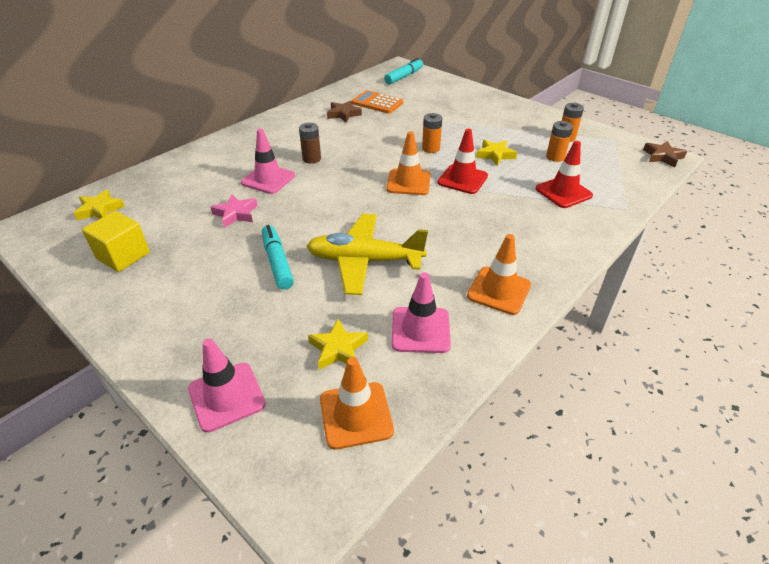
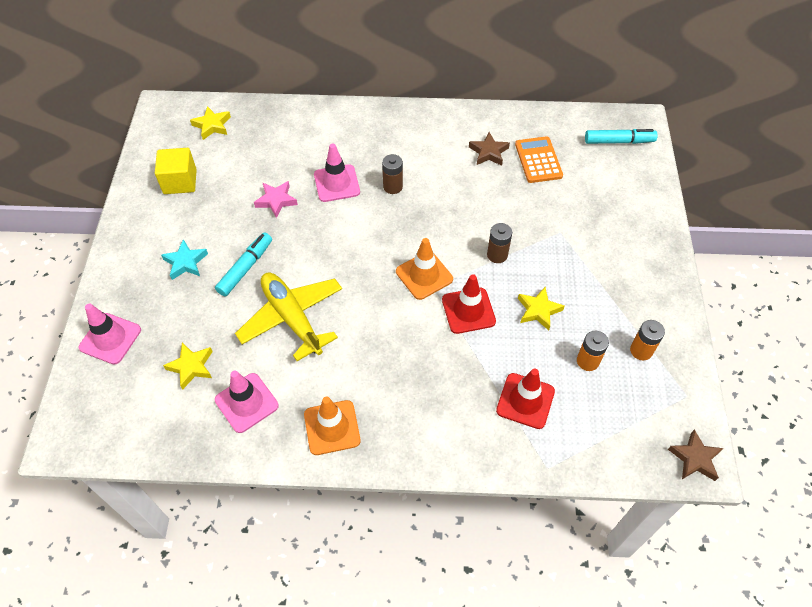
camera: 50 degrees right, 15 degrees up
(216, 295) = (185, 262): none -> turquoise star
(356, 415) = (144, 416): orange traffic cone -> none
(431, 148) = (497, 255): orange battery -> brown battery

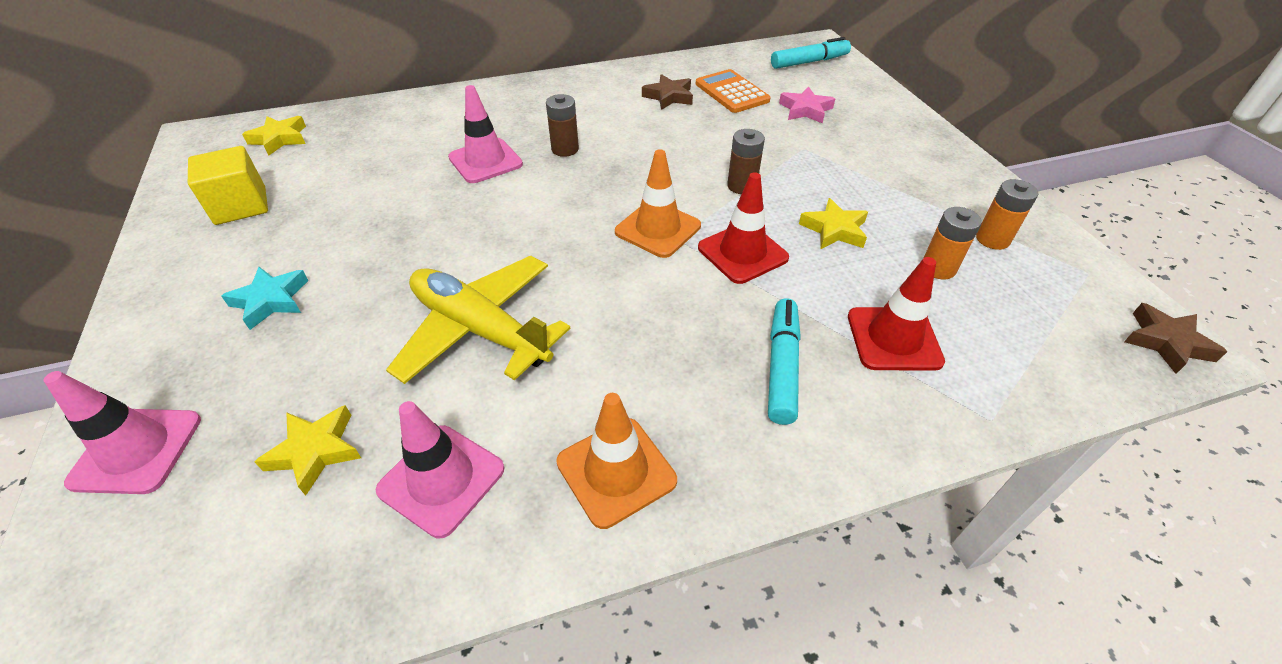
camera: 20 degrees left, 10 degrees down
(245, 268) = (378, 284): turquoise marker -> turquoise marker (782, 367)
(276, 200) = (402, 196): pink star -> pink star (805, 110)

